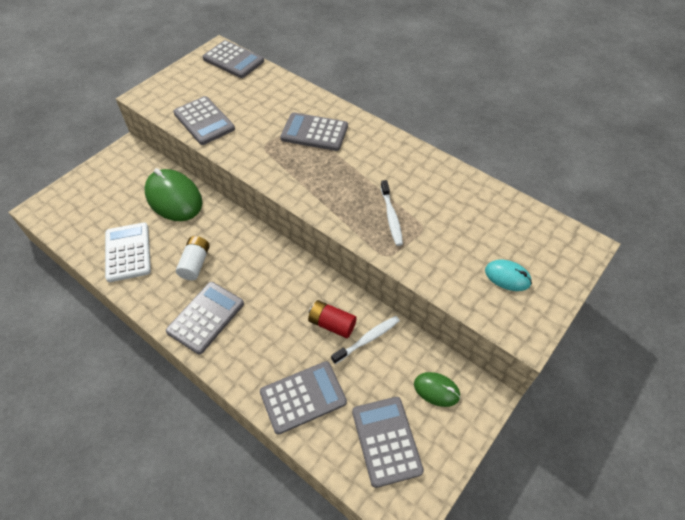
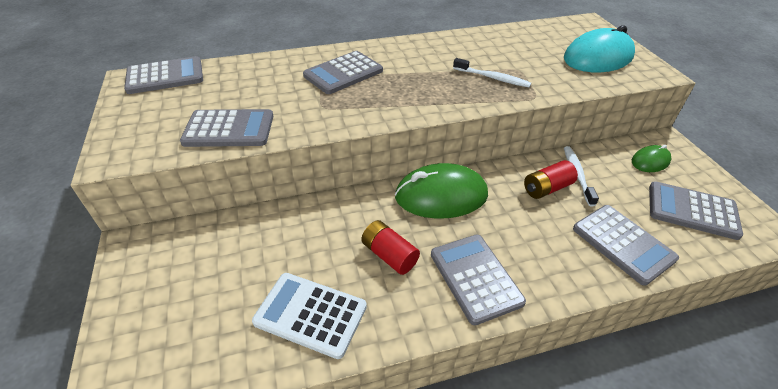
camera: 55 degrees left, 10 degrees down
(174, 198) = (269, 233): green mouse -> green mouse (441, 196)
(195, 263) = (389, 255): white battery -> red battery
(303, 397) = (623, 244): grey calculator -> grey calculator turned 135 degrees clockwise
(507, 277) = (598, 58): turquoise mouse -> turquoise mouse, size x1.93

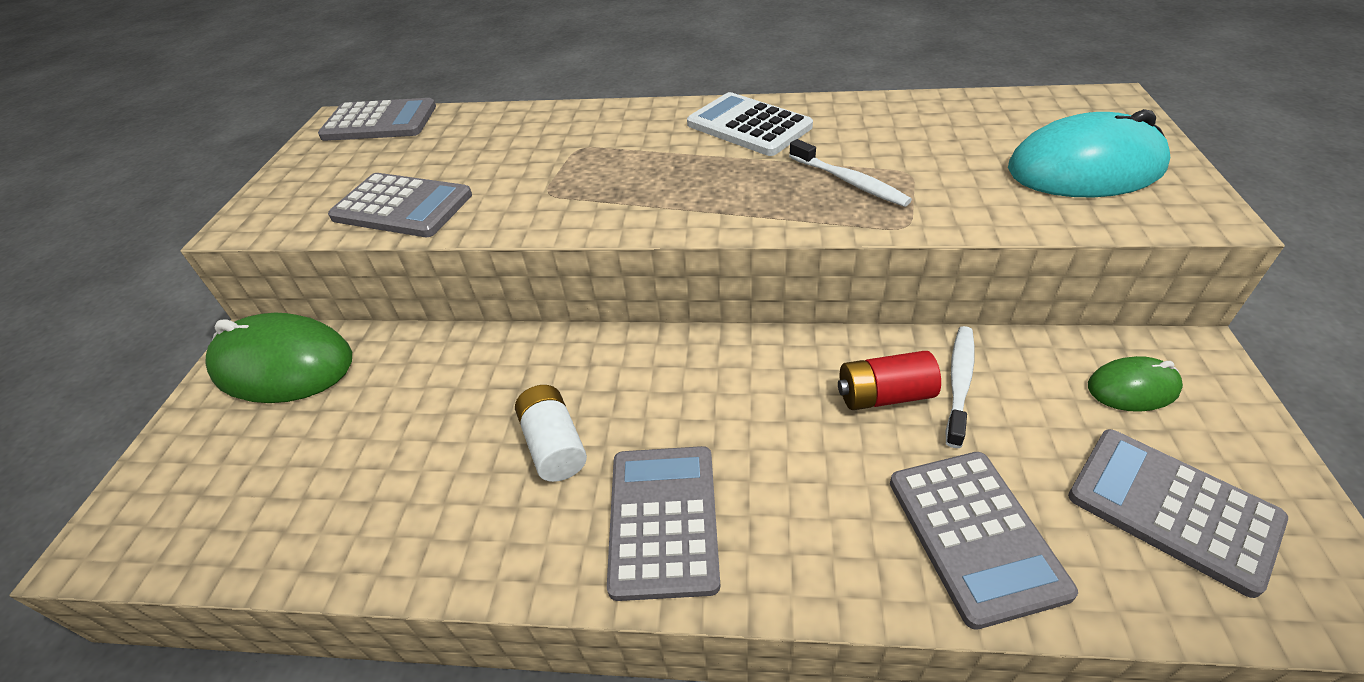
camera: 25 degrees right, 0 degrees up
(310, 314) = (392, 505): white calculator -> white calculator (748, 126)
(343, 73) = (612, 145): grey calculator -> none
(389, 255) = (554, 445): red battery -> white battery
(441, 196) = (691, 368): green mouse -> green mouse (283, 365)

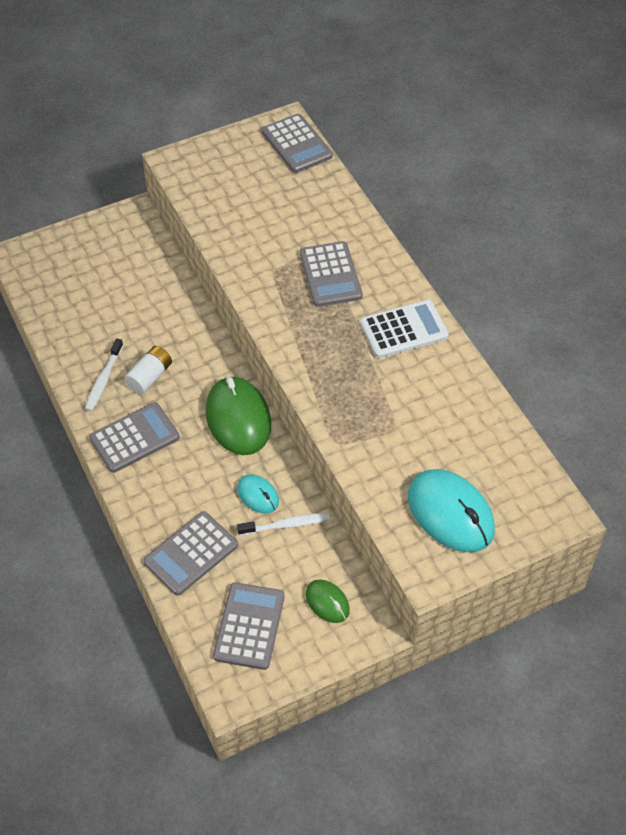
camera: 55 degrees right, 10 degrees up
(283, 365) = (132, 238): green mouse -> green mouse (238, 418)
(402, 207) = (224, 216): grey calculator -> grey calculator (330, 275)
(748, 126) = (404, 330): white calculator -> white calculator turned 60 degrees clockwise
(849, 182) = (367, 403): white toothbrush -> white toothbrush (103, 380)
(884, 395) = (258, 495): red battery -> turquoise mouse

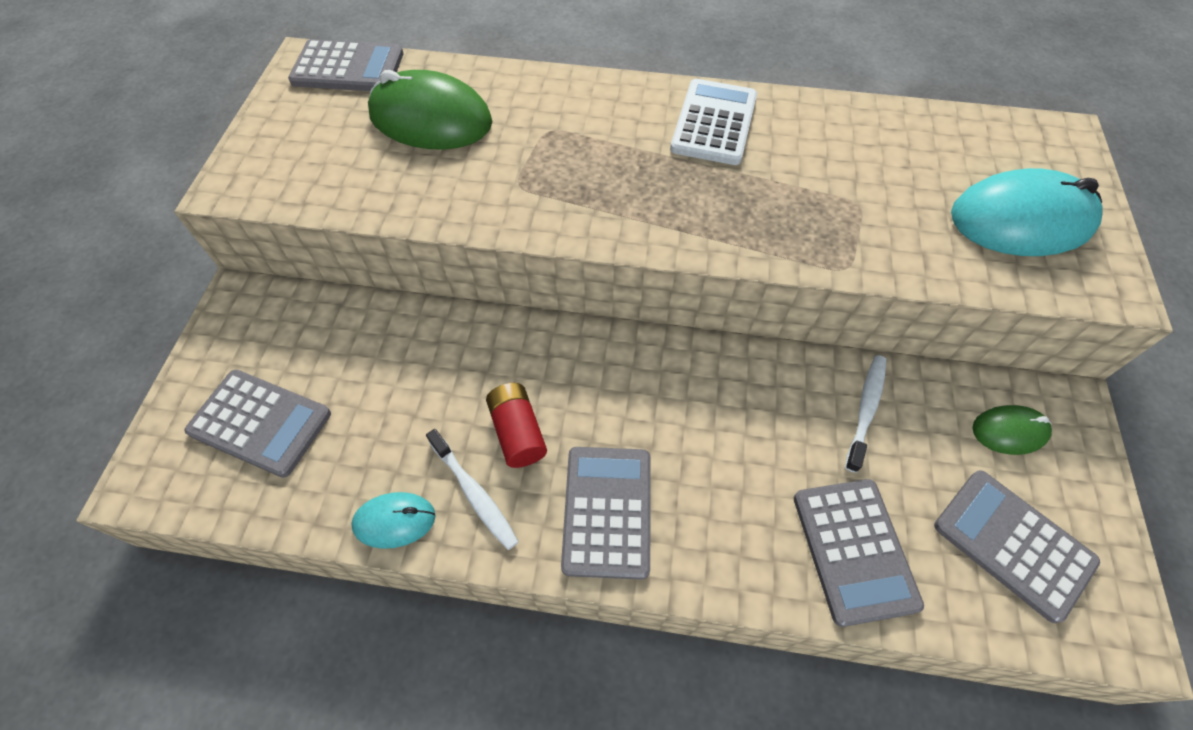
camera: 55 degrees left, 5 degrees up
(150, 377) = (517, 432): white battery -> red battery
(238, 418) = (664, 369): green mouse -> green mouse (431, 119)
(258, 495) = (800, 415): turquoise mouse -> turquoise mouse (394, 521)
(330, 275) = (575, 140): grey calculator -> grey calculator (260, 423)

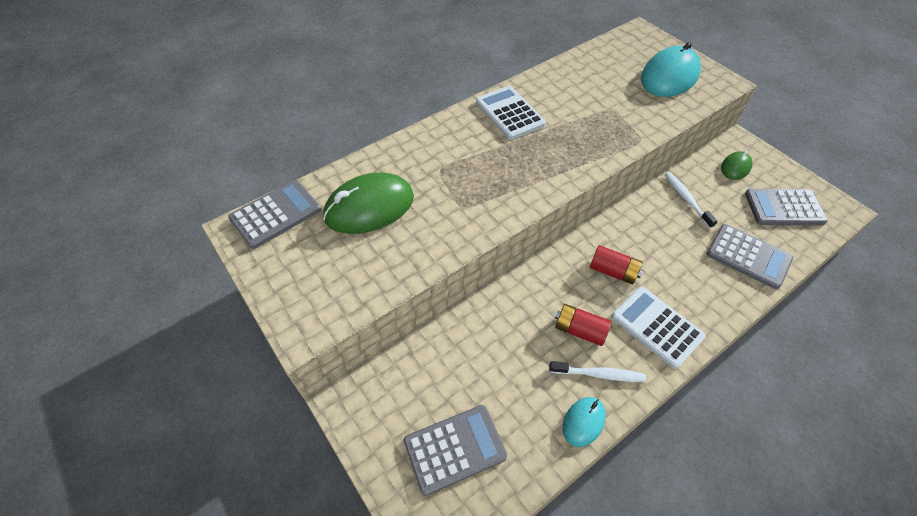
camera: 45 degrees left, 5 degrees down
(607, 511) = (656, 327): grey calculator -> white calculator
(642, 408) = (613, 271): none -> red battery

